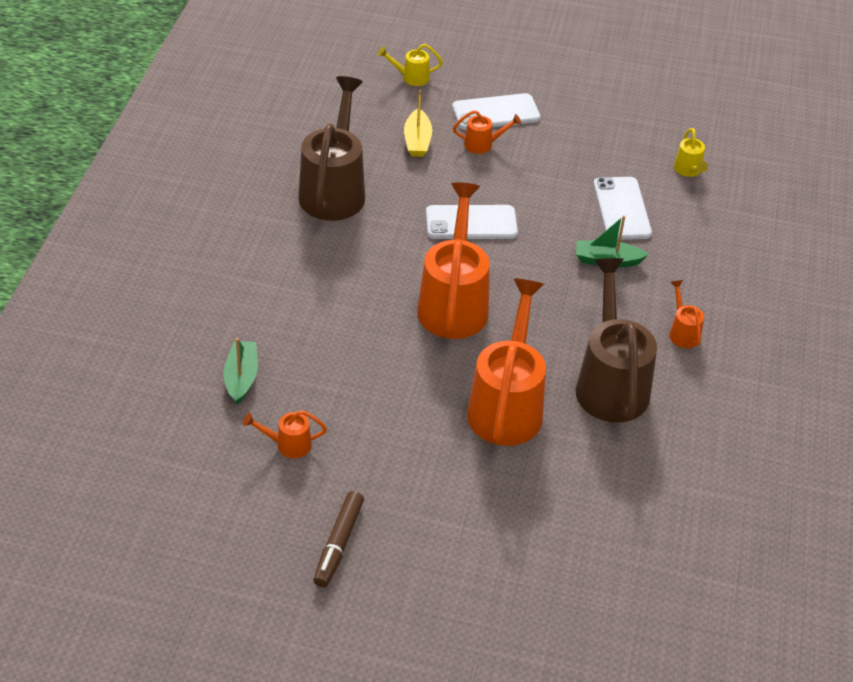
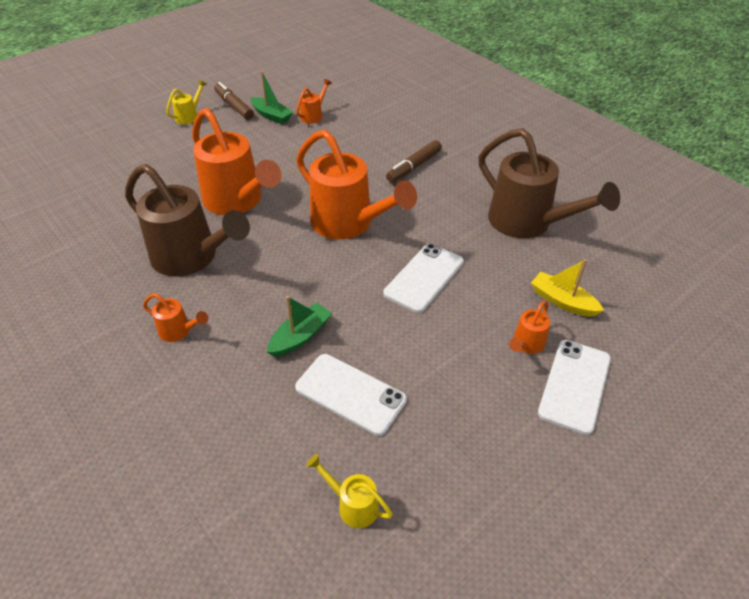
camera: 130 degrees right, 0 degrees up
(241, 378) = (379, 119): green boat -> green boat (271, 116)
(315, 302) = (414, 167): none -> brown marker
(411, 77) = (676, 350): yellow watering can -> yellow watering can (189, 116)

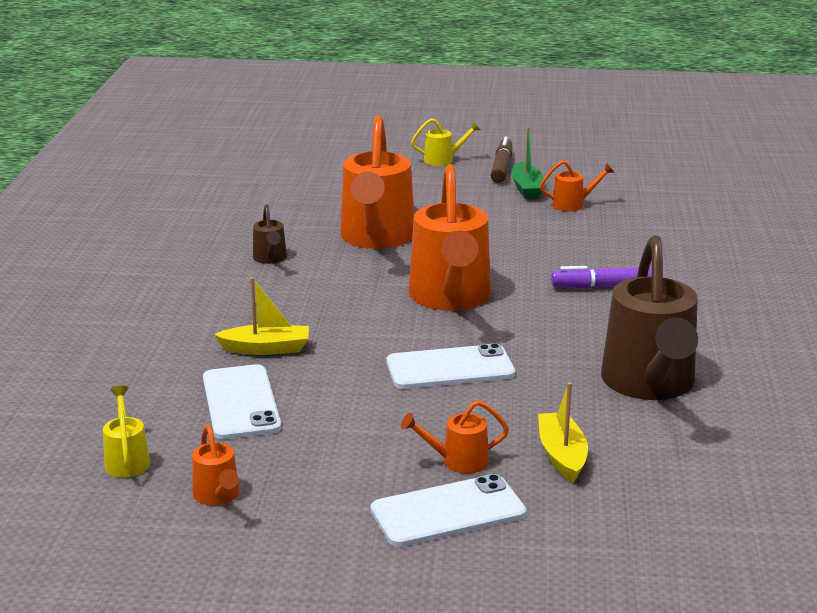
camera: 45 degrees right, 20 degrees down
(178, 331) = (182, 298): orange watering can -> orange watering can (218, 496)
(191, 258) = (270, 258): brown watering can -> brown watering can, size x0.44
(300, 337) = (266, 349): green boat -> yellow boat
(414, 167) = (606, 286): brown marker -> purple marker

